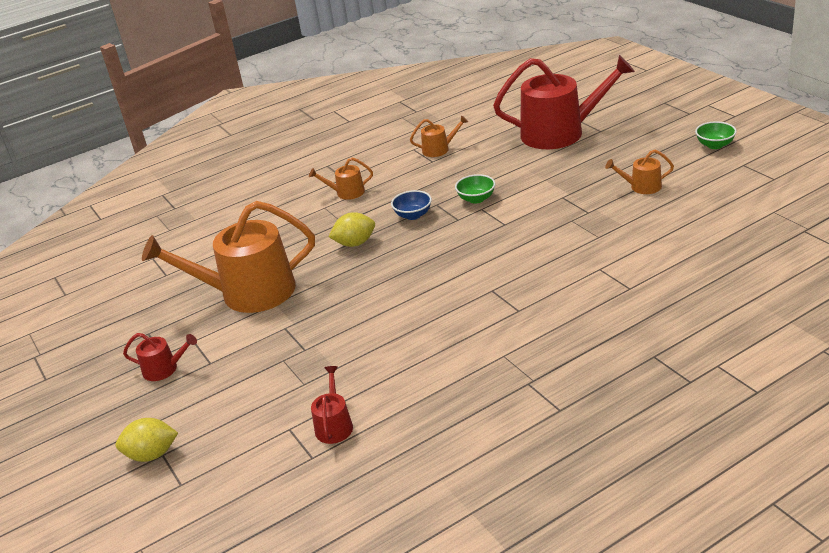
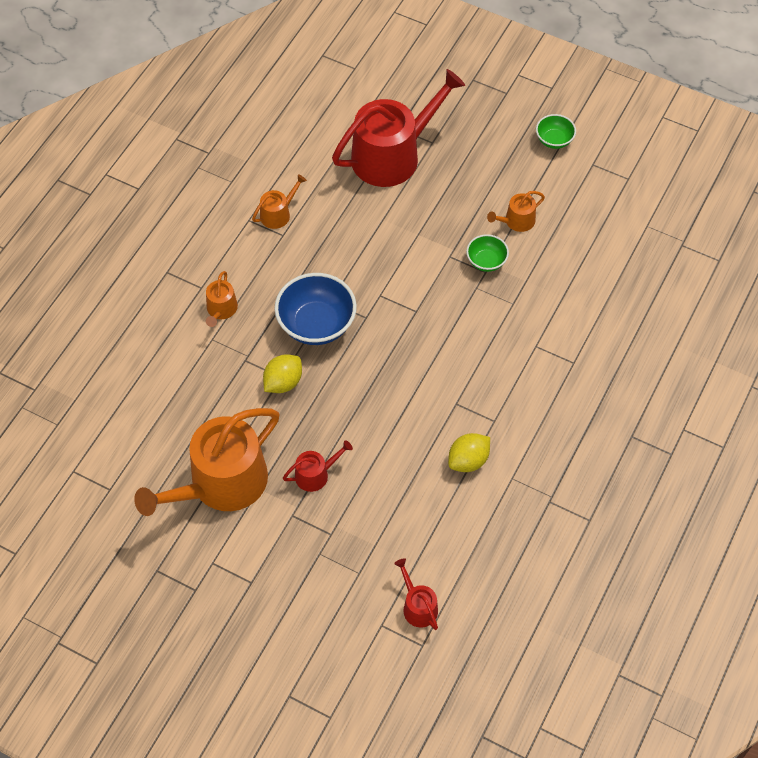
camera: 35 degrees left, 25 degrees up
(152, 454) = (279, 700): yellow lemon -> yellow lemon (468, 461)
(164, 369) = (212, 606): red watering can -> red watering can (316, 474)
(346, 193) = (221, 310): orange watering can -> orange watering can turned 45 degrees counterclockwise
(413, 215) = (316, 324): blue bowl -> blue bowl, size x1.86
(476, 199) = (366, 282): green bowl -> green bowl (486, 261)

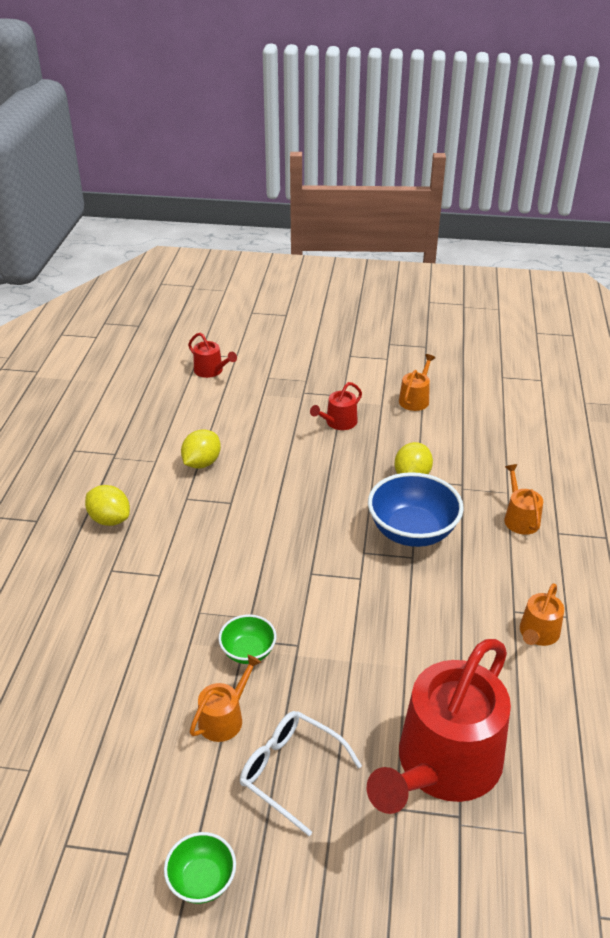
camera: 160 degrees right, 20 degrees down
(220, 484) = (415, 399): orange watering can -> orange watering can, size x0.44
(486, 178) = (291, 771): none -> white glasses
(566, 417) = (110, 519): none -> yellow lemon

